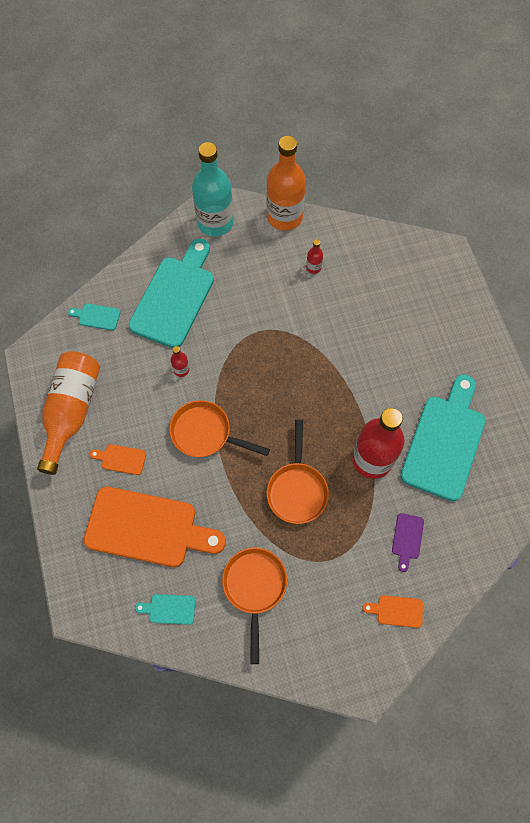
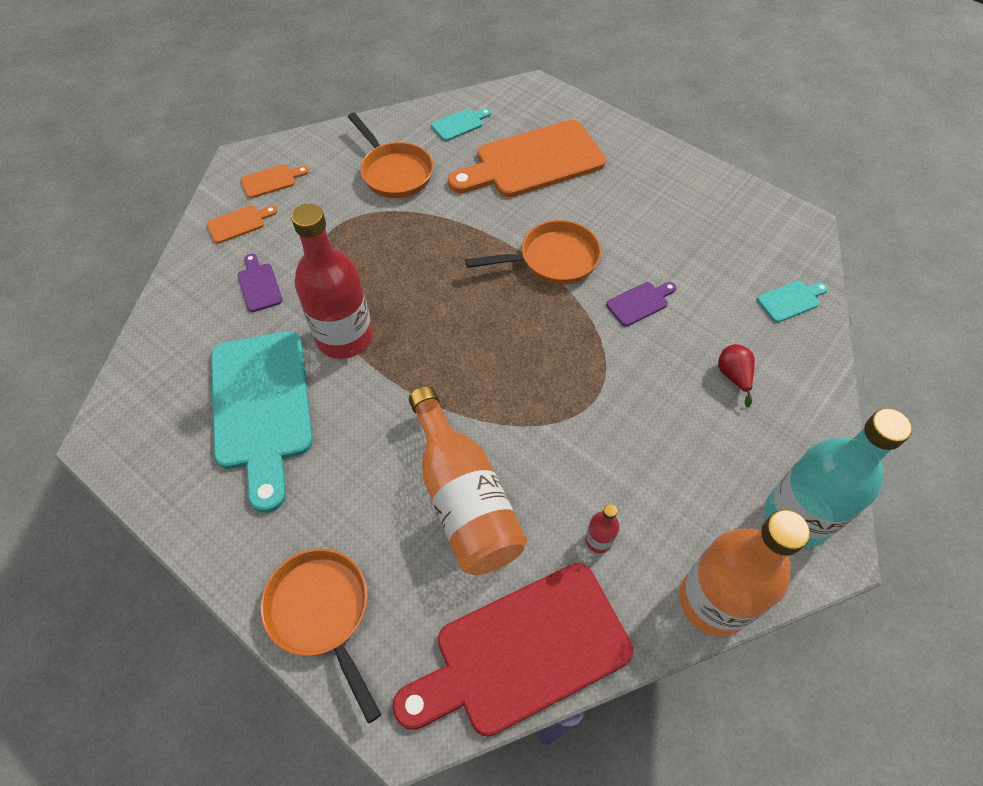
camera: 145 degrees right, 10 degrees down
(72, 411) = (704, 204): orange bottle -> orange bottle (464, 498)
(121, 459) = (613, 195): orange cutting board -> orange cutting board (271, 181)
(175, 297) = (733, 377): turquoise cutting board -> red pear
(181, 370) = (640, 303): red bottle -> purple cutting board
(297, 489) = (411, 264): orange pan -> orange pan (322, 613)
(381, 248) = (522, 651): none -> red cutting board

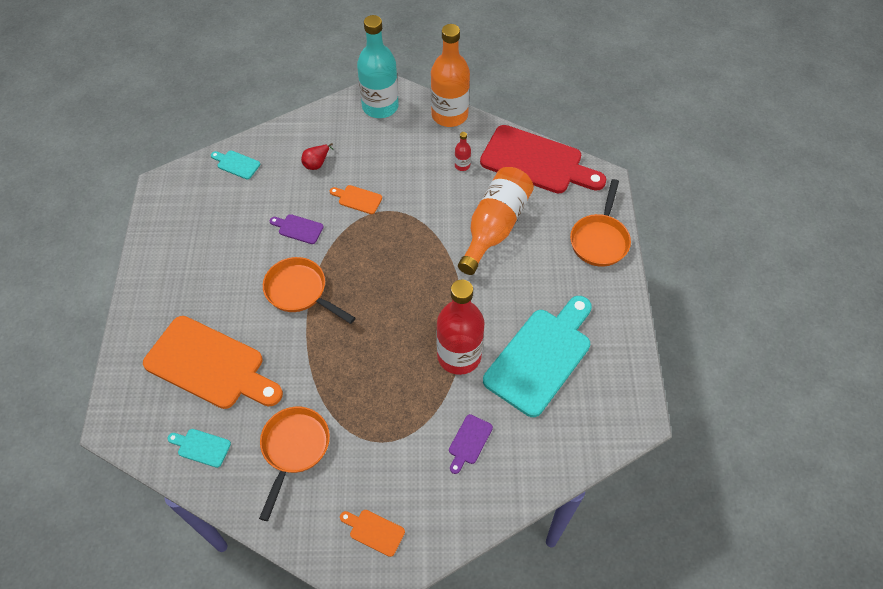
camera: 130 degrees left, 0 degrees up
(239, 223) = (433, 511): orange cutting board -> orange cutting board (358, 199)

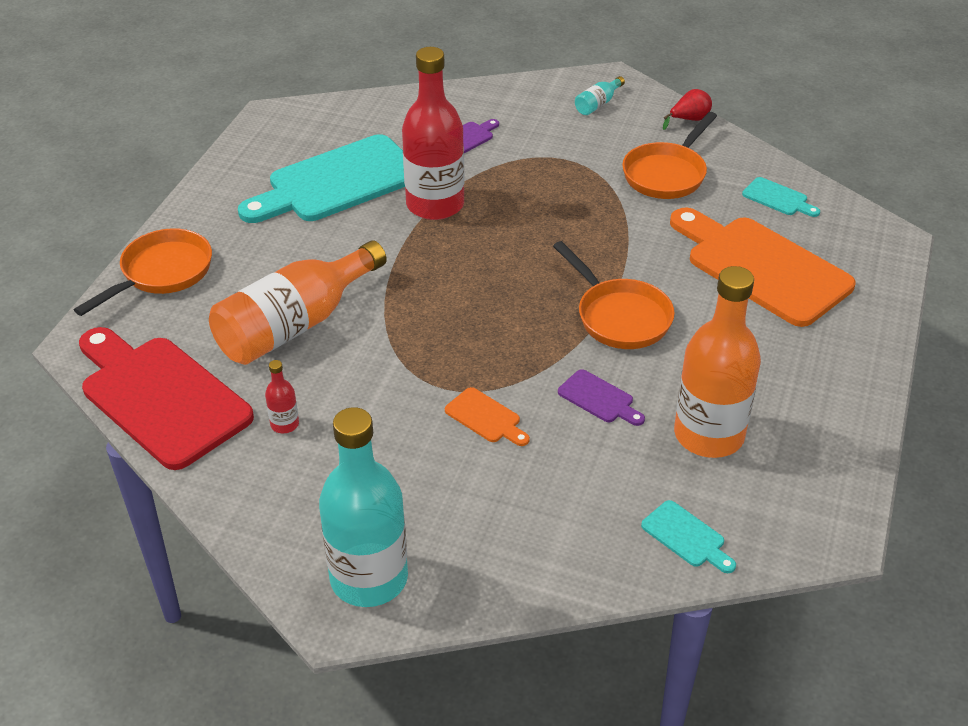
camera: 160 degrees left, 15 degrees down
(317, 163) = (534, 497): red pear -> red pear (689, 120)
(374, 531) = (598, 104): orange cutting board -> turquoise bottle
(449, 115) = (247, 521): orange bottle -> orange bottle (709, 435)

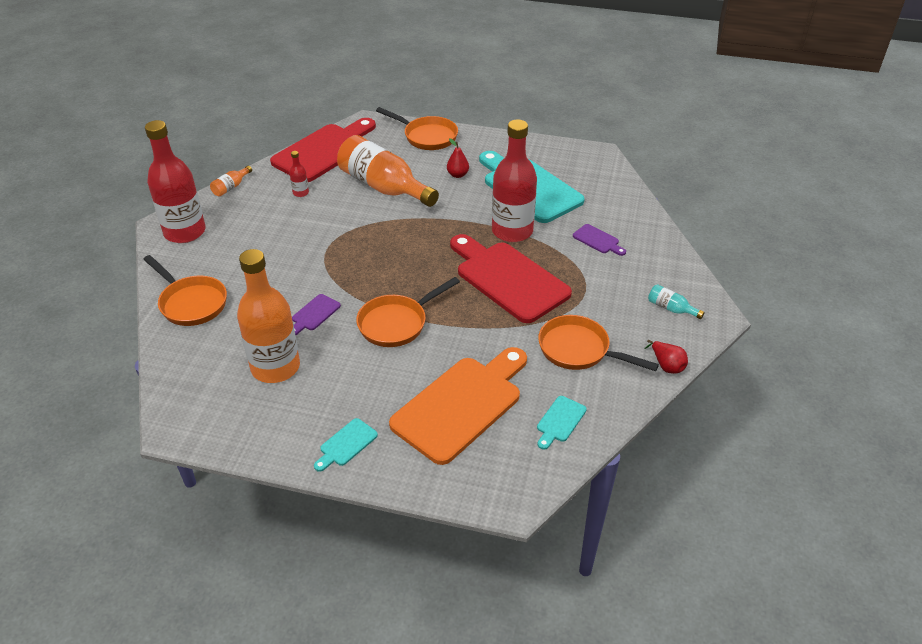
camera: 85 degrees right, 0 degrees up
(240, 522) = (231, 187): none -> orange bottle
(284, 246) = (457, 175): none -> red pear
(369, 578) = (185, 232): turquoise bottle -> red bottle
(485, 418) = (300, 266): orange cutting board -> none
(535, 215) = (508, 279): none -> red cutting board
(566, 547) = (191, 303): none -> orange pan
(686, 537) = (188, 354): turquoise cutting board -> turquoise cutting board (346, 444)

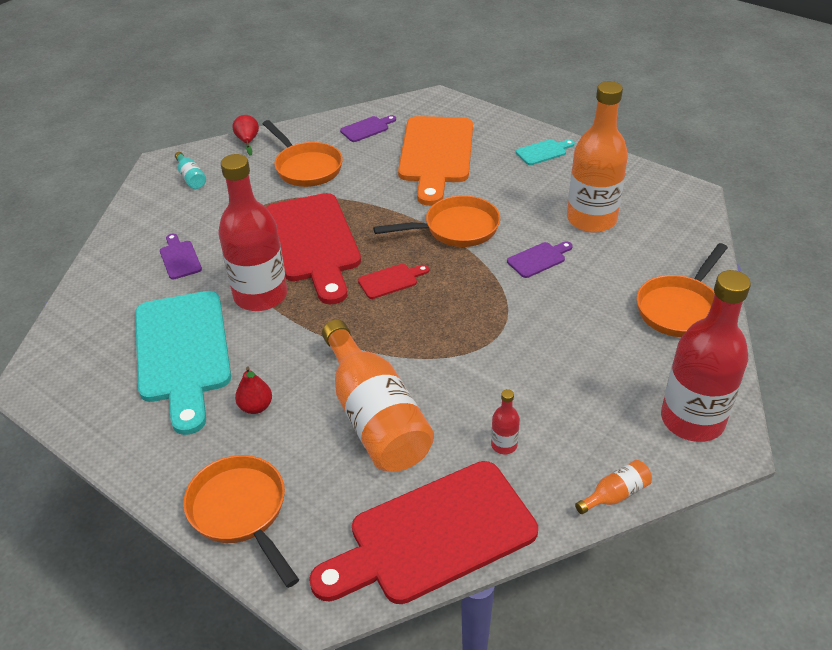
camera: 155 degrees left, 0 degrees up
(191, 303) = (680, 308): orange pan -> orange pan turned 120 degrees counterclockwise
(425, 266) = (391, 280): none -> red cutting board
(461, 405) = (436, 154): orange cutting board -> orange cutting board turned 60 degrees counterclockwise
(559, 421) = (367, 128): turquoise cutting board -> purple cutting board

